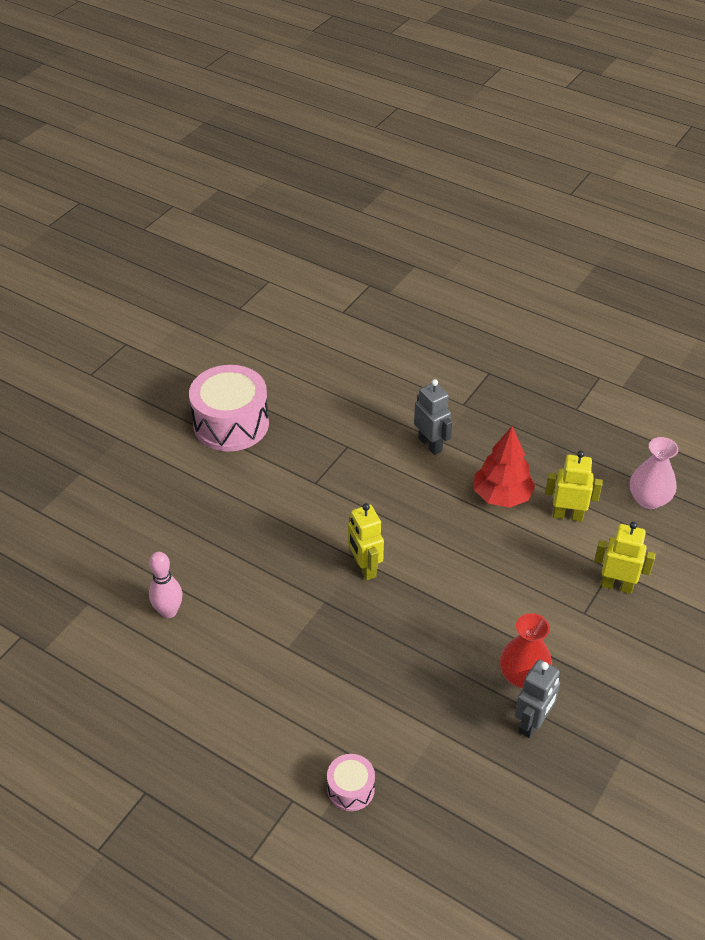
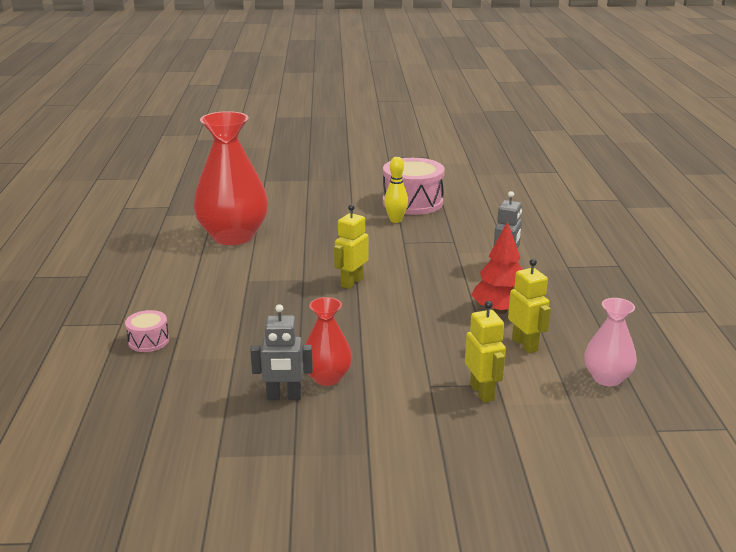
camera: 55 degrees right, 20 degrees down
(169, 611) = (233, 236): pink bowling pin -> red vase
(260, 460) = (395, 220): none -> yellow bowling pin

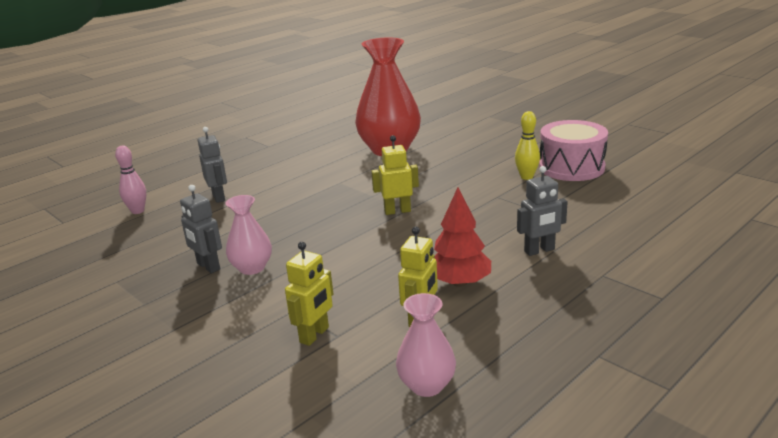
camera: 50 degrees right, 0 degrees up
(77, 393) = (138, 211): none -> pink bowling pin
(148, 341) = (219, 197): pink drum -> grey robot
(327, 377) = (252, 268): red vase -> pink vase

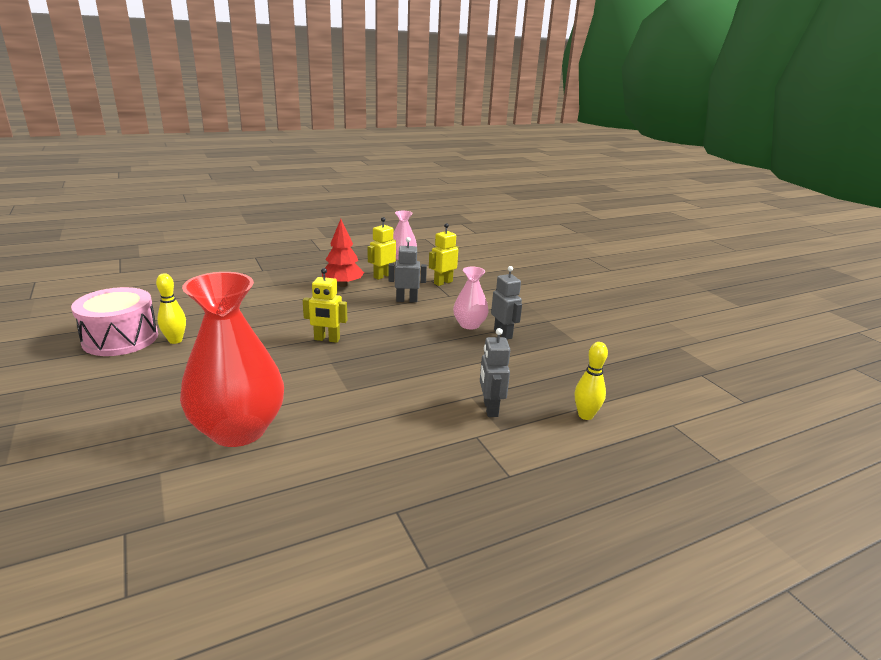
camera: 165 degrees left, 0 degrees up
(138, 211) = (585, 415): pink bowling pin -> yellow bowling pin
(539, 250) = (272, 288): grey robot -> grey robot (406, 300)

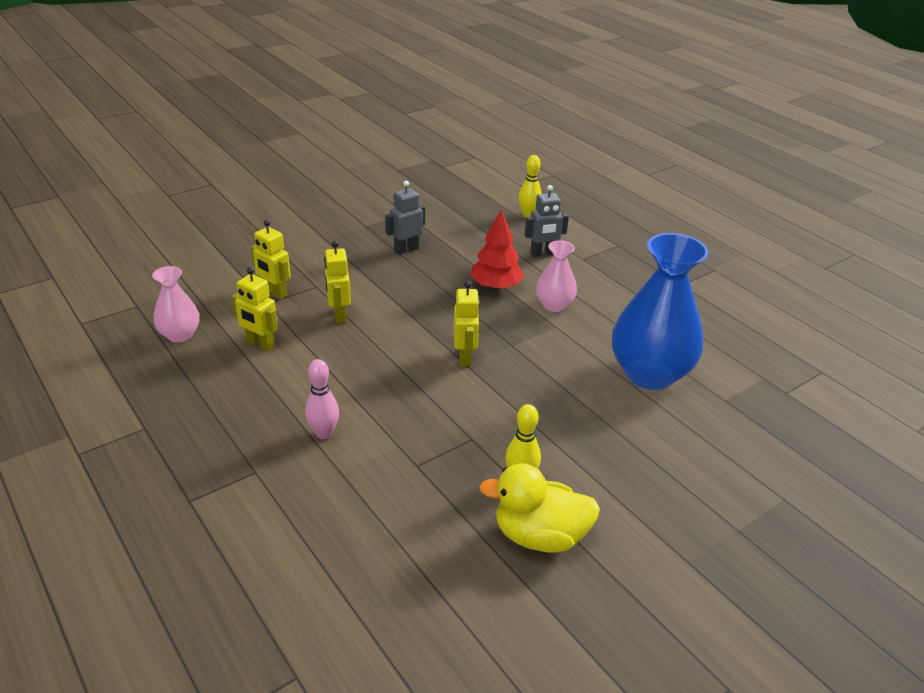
camera: 100 degrees left, 10 degrees up
(120, 338) = (539, 536): pink drum -> yellow duck
(238, 430) = (649, 374): red vase -> blue vase
(279, 287) = (324, 433): none -> pink bowling pin
(343, 285) = (301, 374): red tree -> red tree (495, 286)
(406, 300) = (339, 315): grey robot -> yellow robot
(469, 325) = (392, 269): pink vase -> pink vase (554, 305)

